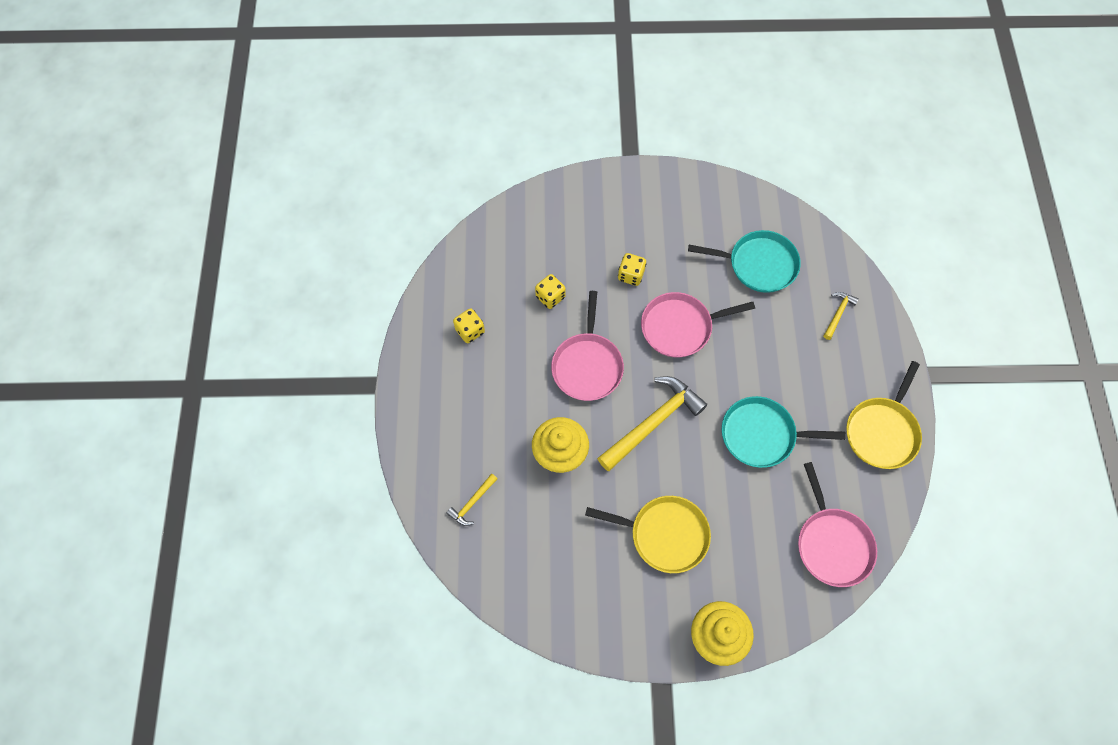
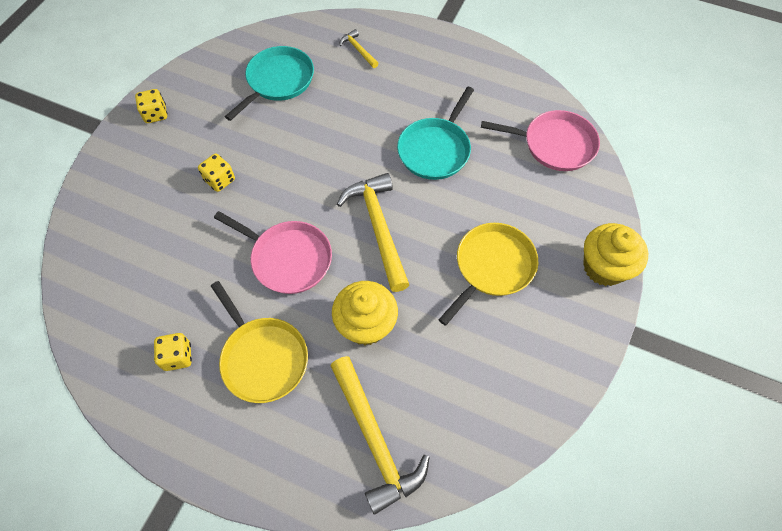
camera: 65 degrees left, 5 degrees down
(472, 502) = (374, 439): yellow hammer -> yellow hammer, size x2.09
(550, 297) = (193, 260): yellow dice -> yellow dice (155, 114)
(680, 327) = (298, 165): pink pan -> none
(882, 431) = (475, 69): yellow pan -> yellow pan (263, 358)

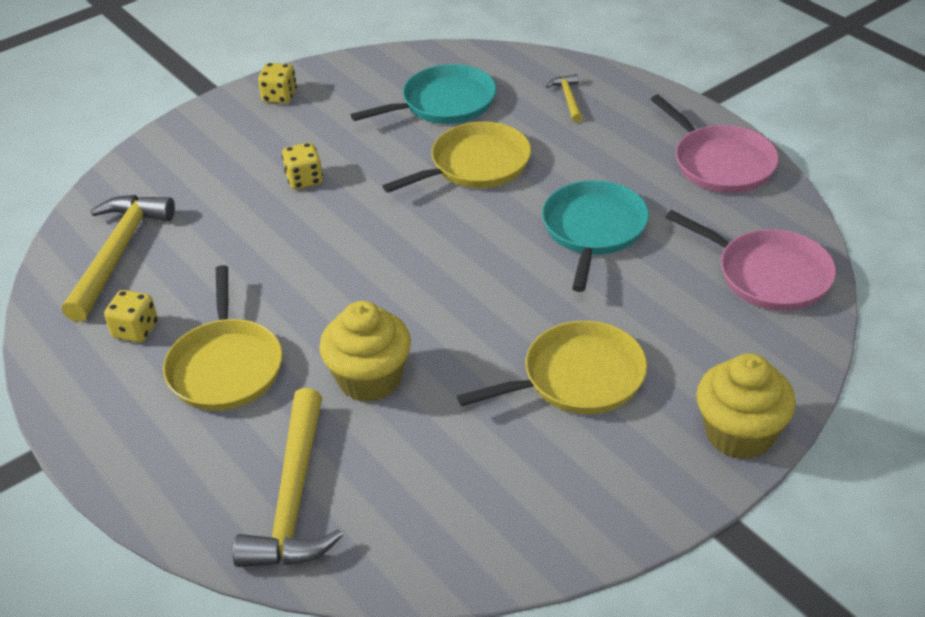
camera: 30 degrees right, 20 degrees down
(288, 259) = (326, 281): pink pan -> pink pan (720, 163)
(330, 125) = (476, 165): none -> yellow pan
(378, 227) = (458, 287): yellow hammer -> yellow hammer (118, 253)
(435, 150) = (593, 230): turquoise pan -> turquoise pan turned 135 degrees clockwise

